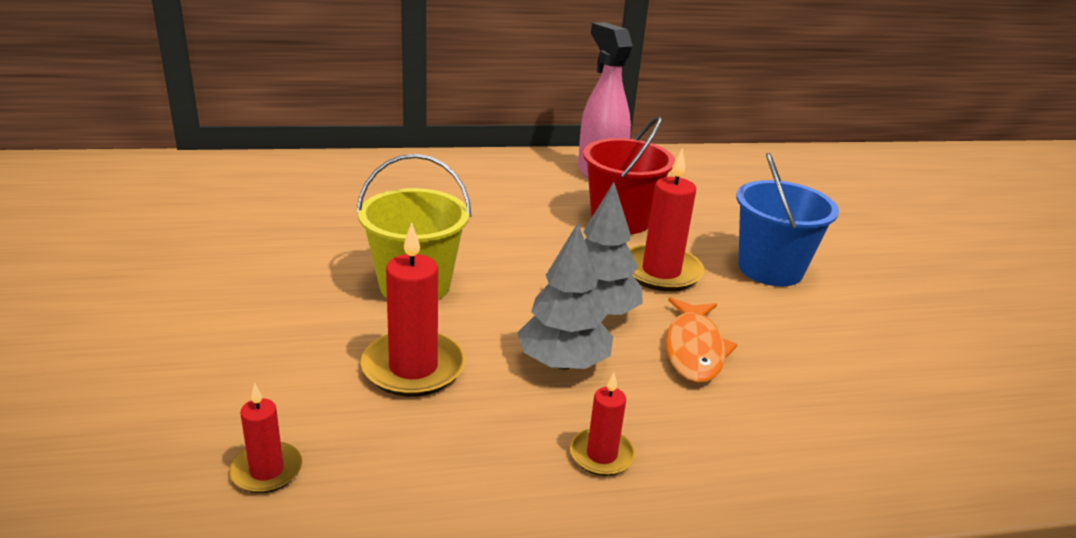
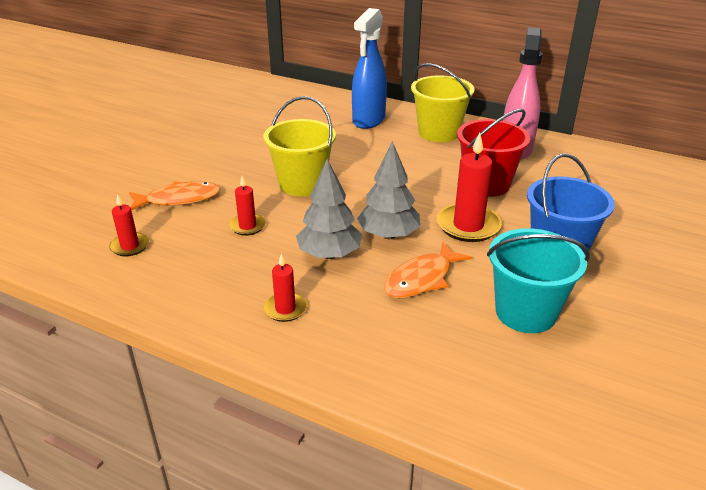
camera: 40 degrees right, 5 degrees up
(258, 368) = (179, 199): none -> orange fish
(397, 181) = (368, 120): none -> blue spray bottle
(413, 368) = (247, 226): red candle -> red candle, size x0.57
(498, 176) = (438, 133): none -> yellow bucket
(825, 343) = (525, 312): none -> turquoise bucket

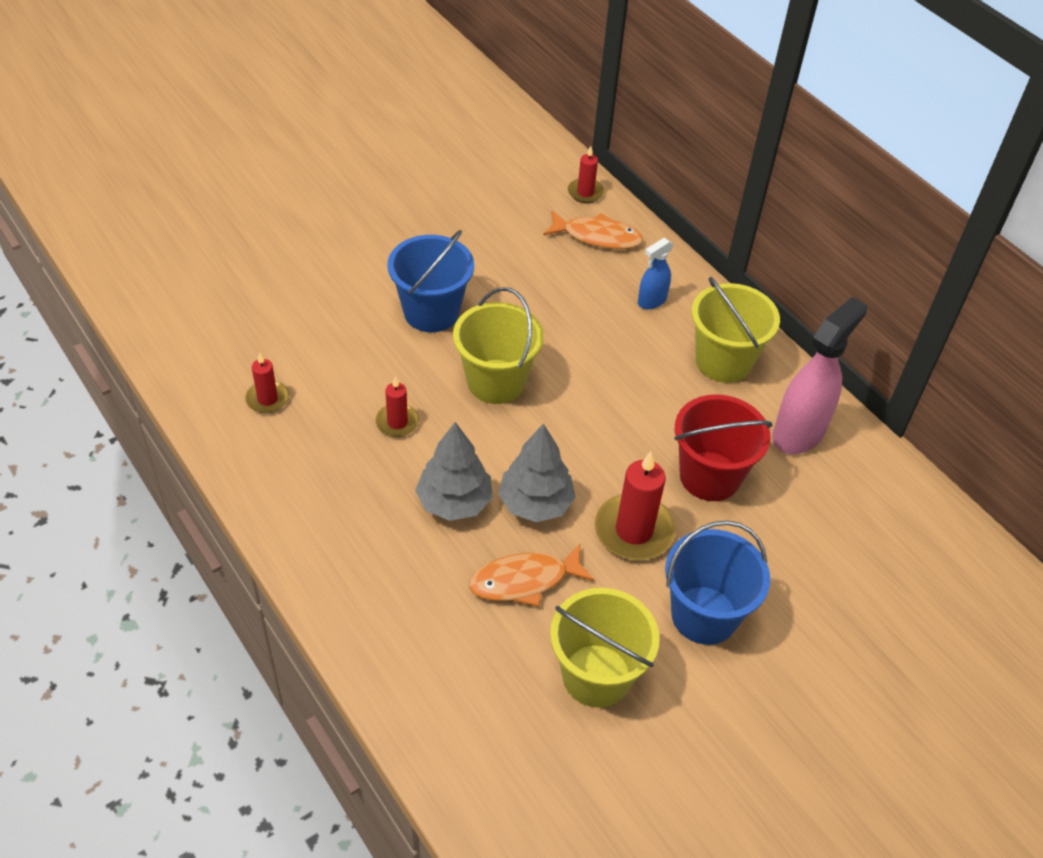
camera: 25 degrees right, 15 degrees up
(179, 199) = (351, 349): orange fish -> orange fish (597, 237)
(225, 164) = (431, 312): none -> blue bucket
(285, 309) = (365, 553): red candle -> red candle (585, 192)
(368, 120) = (651, 301): blue spray bottle -> blue spray bottle, size x0.53
(525, 312) = (596, 675): turquoise bucket -> yellow bucket

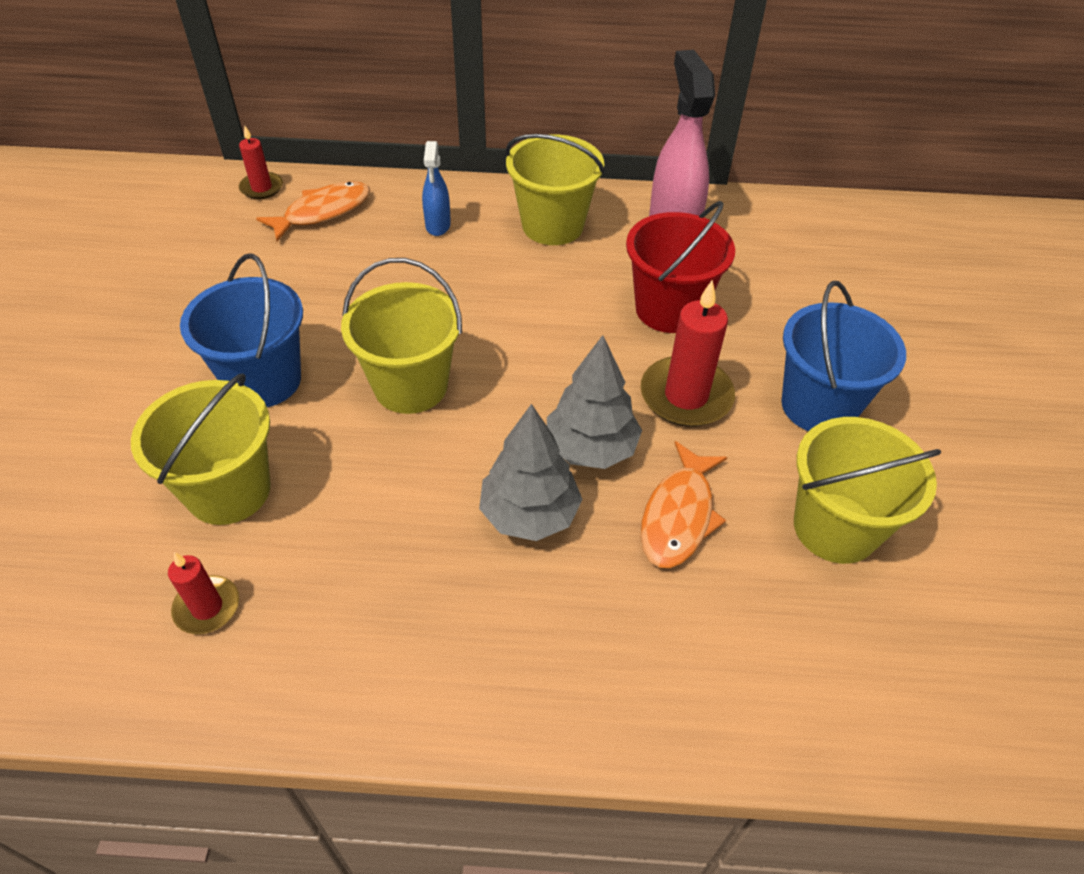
camera: 50 degrees left, 0 degrees up
(343, 354) = (229, 490): none -> yellow bucket
(397, 422) = (376, 499): red candle -> none

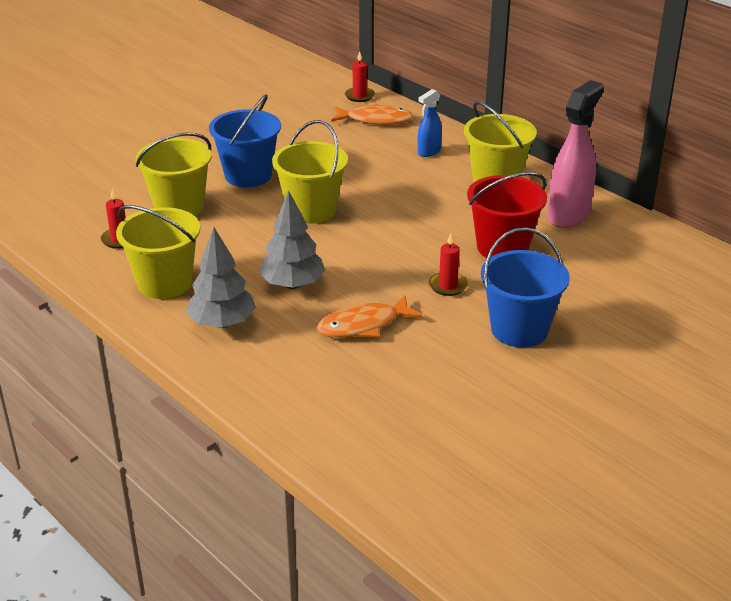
camera: 45 degrees right, 15 degrees down
(591, 448) = (361, 278): grey tree -> grey tree (222, 323)
(686, 396) = (448, 286): red candle -> red candle, size x0.57
(835, 527) = (438, 376): yellow bucket -> yellow bucket (164, 283)

